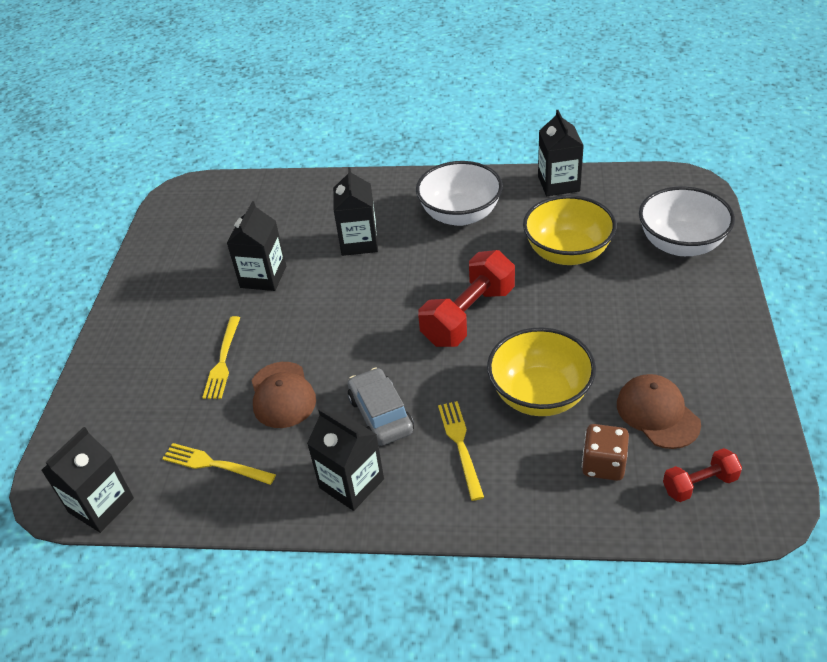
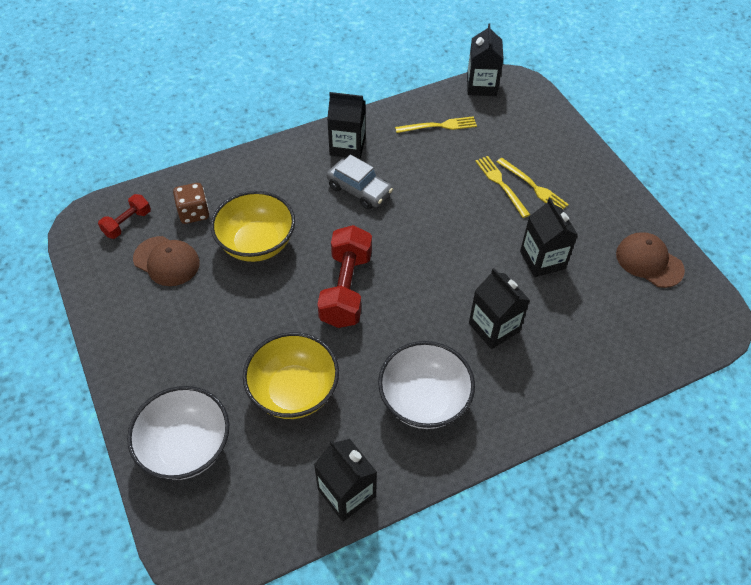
camera: 145 degrees right, 10 degrees up
(282, 395) = (436, 178): brown cap -> brown cap (649, 261)
(460, 445) = (293, 191): yellow fork -> yellow fork (533, 186)

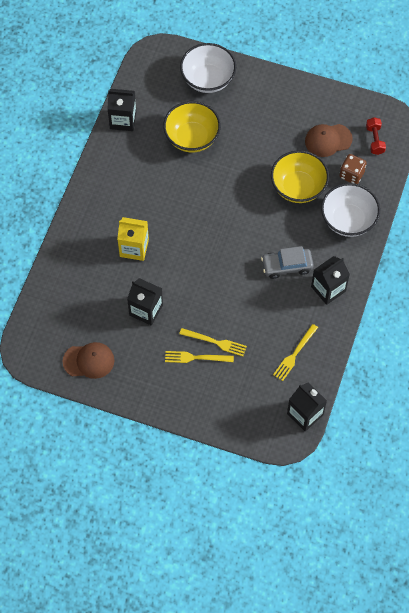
camera: 135 degrees right, 10 degrees up
(346, 289) = (226, 204): red dumbbell -> none
(424, 400) = (131, 184): white bowl -> white bowl (348, 220)
(494, 327) = (134, 248): black carton -> yellow carton

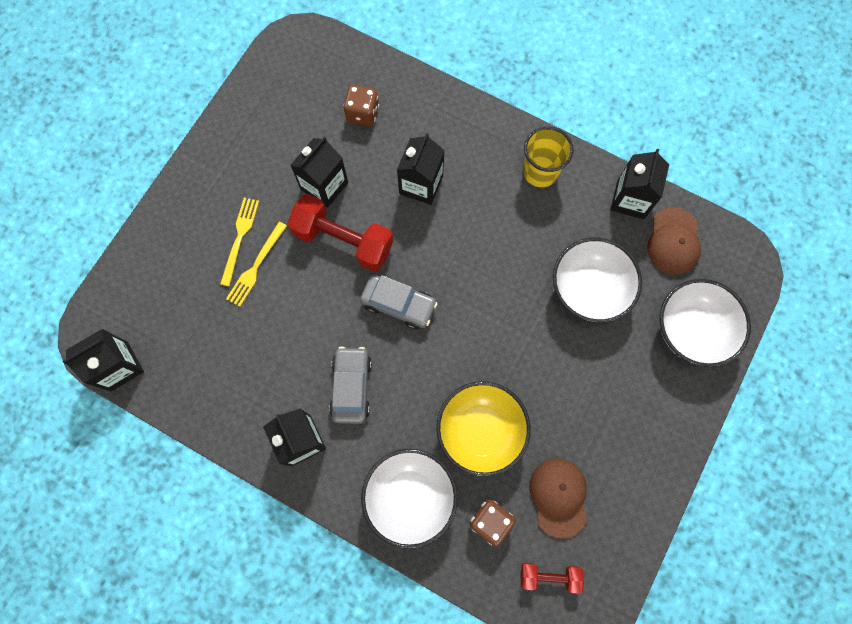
camera: 100 degrees right, 10 degrees up
(83, 295) = (362, 113): none -> brown dice
(89, 361) = (269, 108): brown cap -> brown cap (673, 241)
(111, 175) = (540, 171): none -> yellow cup
(134, 248) = (421, 184): yellow carton -> black carton
(185, 290) = (343, 240): none -> red dumbbell
(192, 138) = (589, 289): yellow bowl -> white bowl
(224, 247) = (398, 304): none -> grey car
(294, 354) = (211, 370): yellow fork -> none

